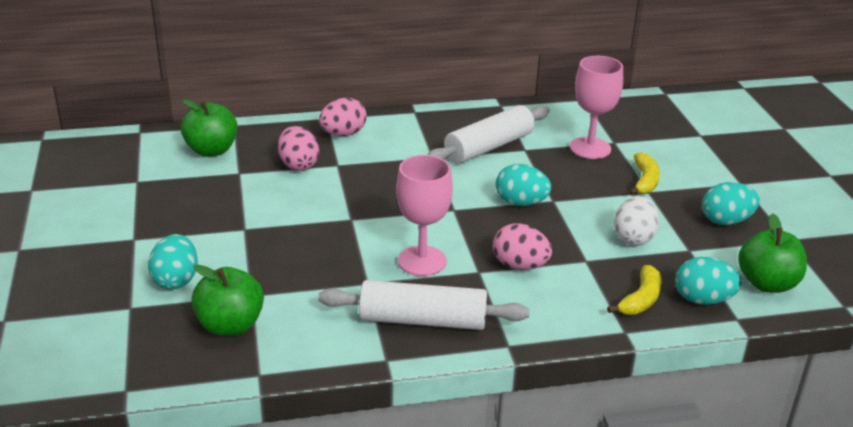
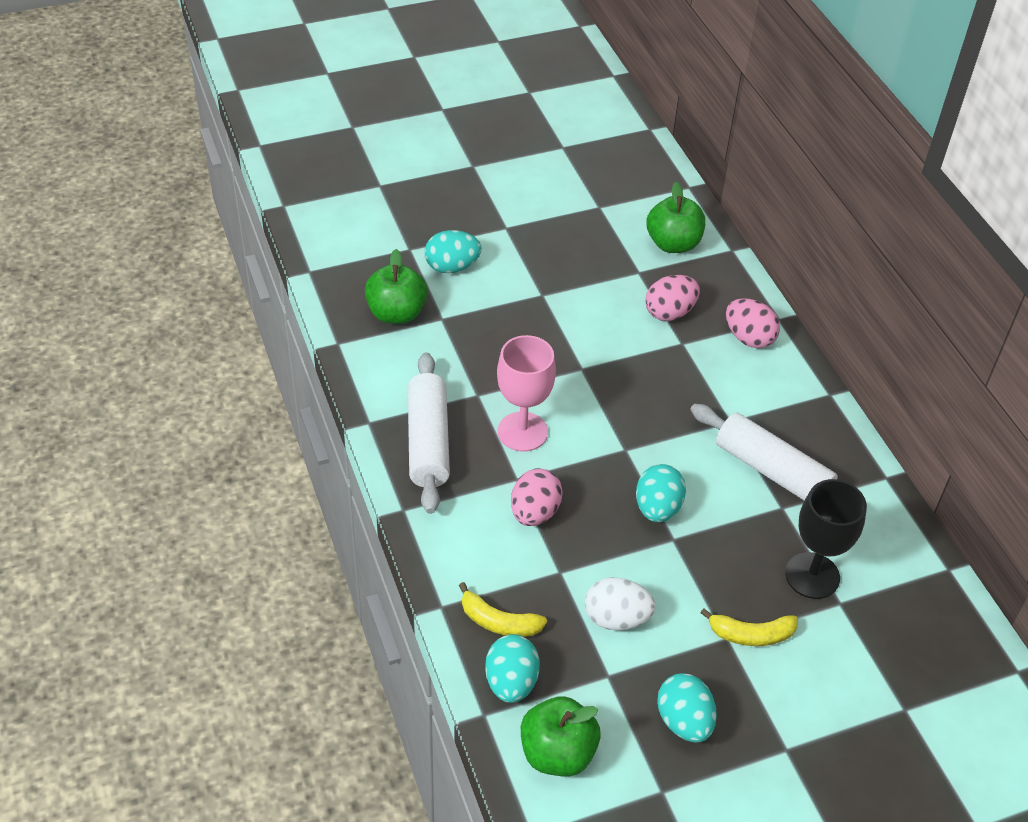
camera: 80 degrees right, 15 degrees up
(590, 148) = (812, 575): pink goblet -> black goblet

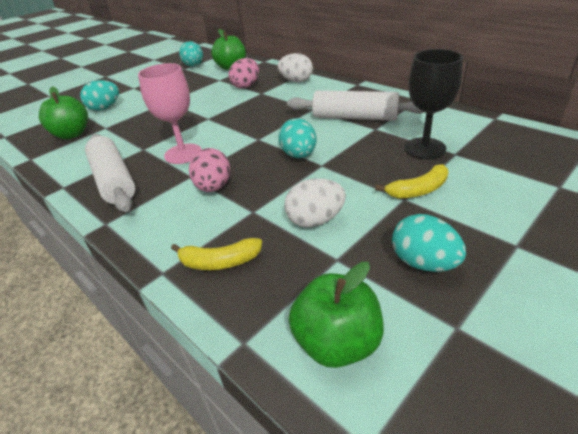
camera: 20 degrees left, 10 degrees down
(511, 682) = (255, 302): turquoise egg -> turquoise egg (194, 66)
(748, 338) = (296, 81): pink egg -> white egg

